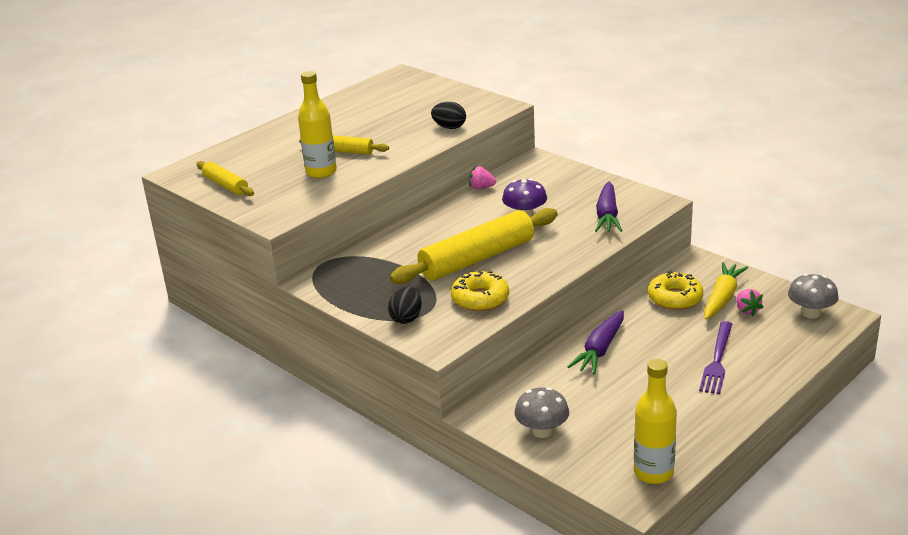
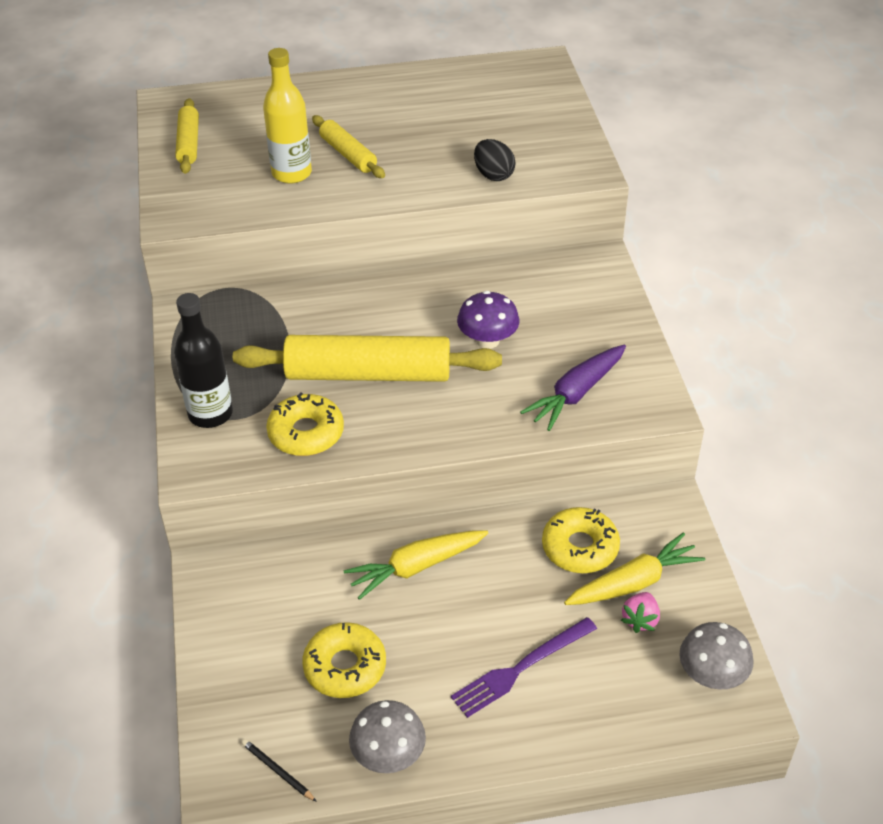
camera: 35 degrees right, 15 degrees up
(406, 318) = (210, 414): black egg -> black bottle
(481, 188) = (491, 271): pink strawberry -> none
(542, 431) = (239, 635): grey mushroom -> grey mushroom (388, 755)
(600, 350) = (416, 567): purple carrot -> yellow carrot
(624, 410) = (345, 667): none -> yellow donut
(653, 473) = (277, 771): yellow bottle -> black pencil

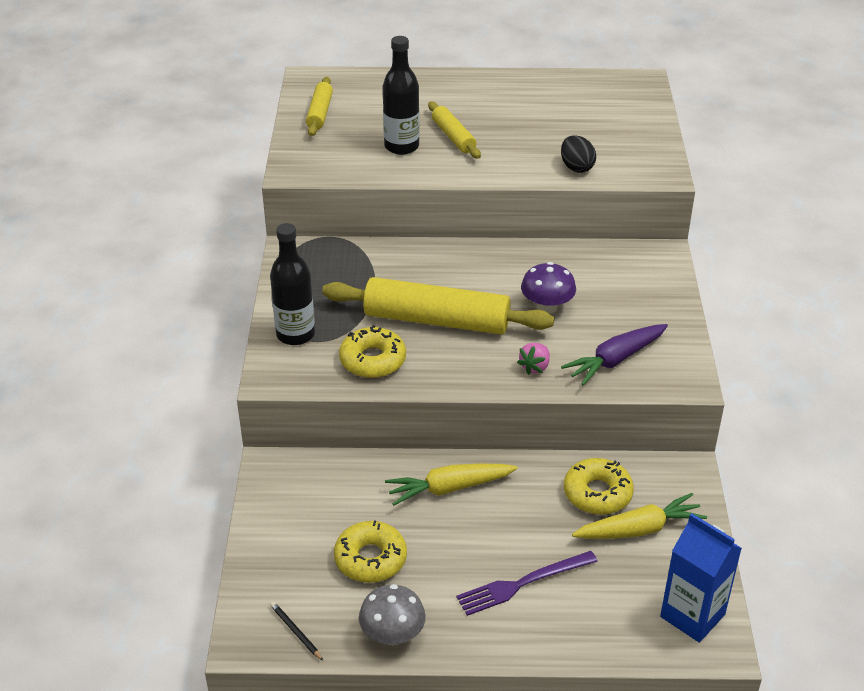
camera: 10 degrees right, 5 degrees down
(291, 173) = (401, 146): yellow bottle -> black bottle
(640, 620) = (638, 560): pink strawberry -> pink strawberry (535, 367)
(711, 675) = (692, 615): grey mushroom -> blue carton

